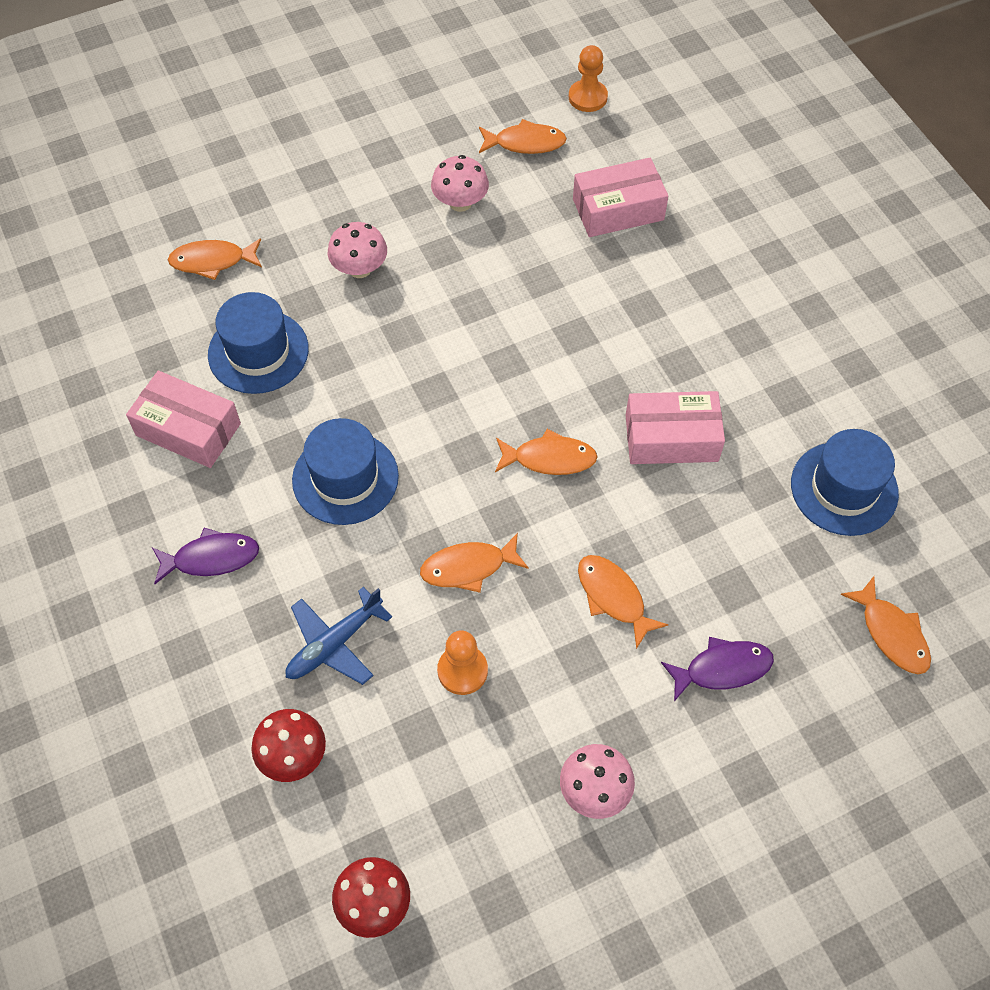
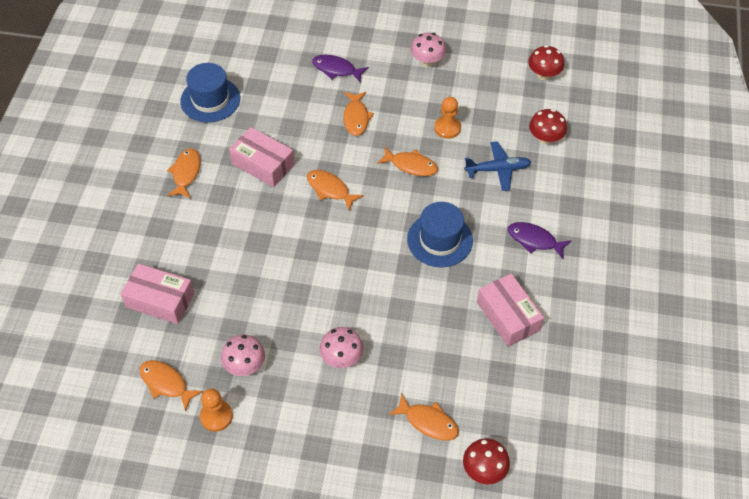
camera: 145 degrees left, 5 degrees down
(120, 251) = (484, 470): none -> red mushroom
(258, 352) = (439, 340): blue hat -> none
(587, 97) = (94, 393): orange pawn -> orange pawn (216, 416)
(891, 633) = (255, 43): orange fish -> orange fish (186, 173)

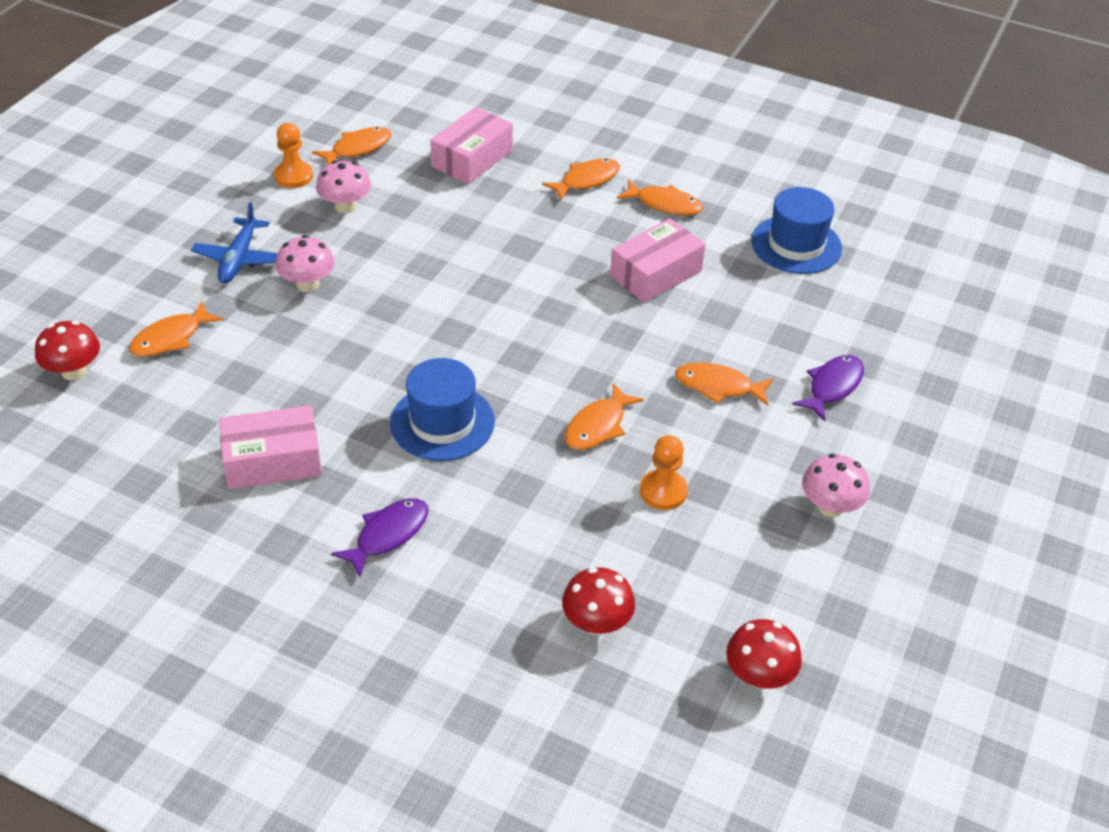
camera: 105 degrees right, 10 degrees down
(330, 189) = (584, 329): orange fish -> orange fish (586, 180)
(498, 169) = (550, 532): blue plane -> blue plane (239, 259)

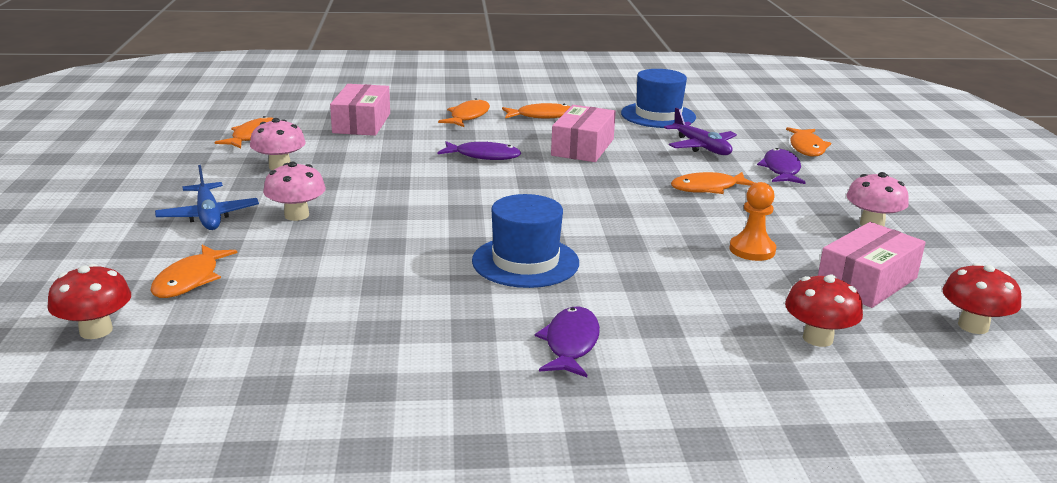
camera: 30 degrees left, 20 degrees down
(273, 460) = (396, 330): pink box -> pink box (866, 281)
(293, 176) = (209, 161): orange pawn -> none
(542, 254) = (483, 156): none -> purple fish
(598, 426) = (653, 230): orange fish -> orange fish (806, 148)
(785, 317) = (701, 147): none -> purple plane

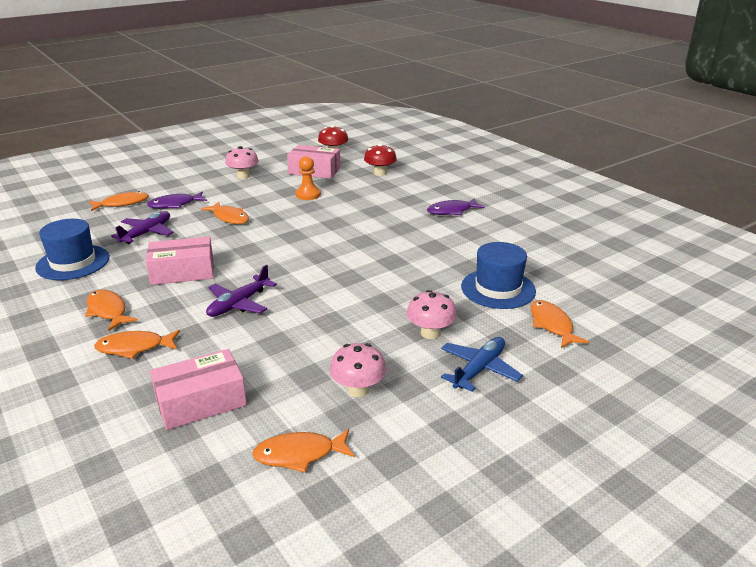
camera: 120 degrees left, 5 degrees up
(96, 330) = (630, 323): red mushroom -> none
(190, 280) = (552, 325): orange fish -> orange fish turned 90 degrees counterclockwise
(483, 156) = (239, 304): purple fish -> purple plane
(525, 262) = (392, 240): blue hat -> blue hat (498, 289)

